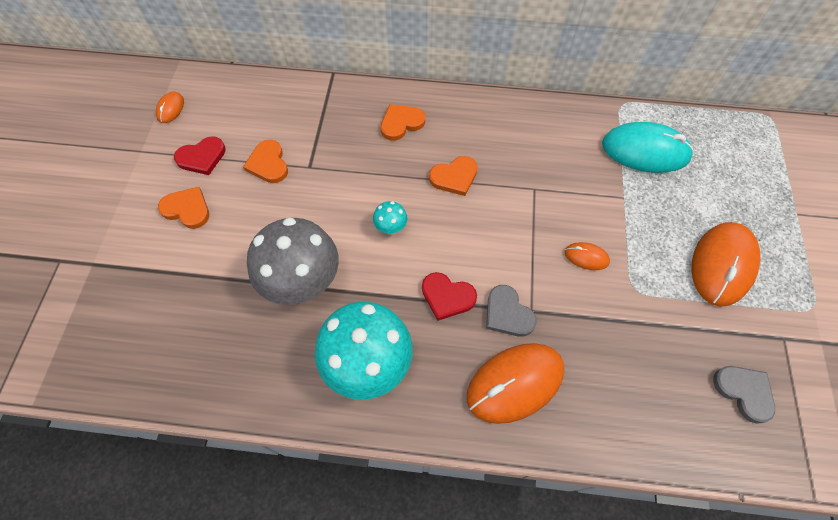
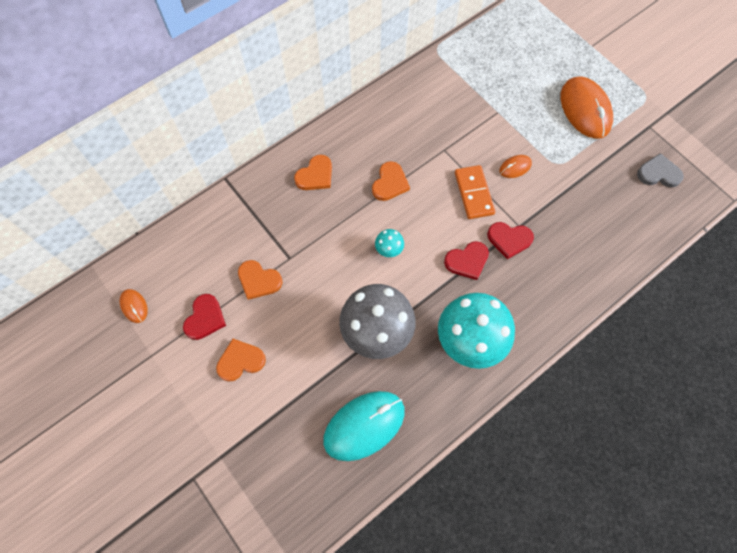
camera: 45 degrees left, 5 degrees up
(401, 123) = (315, 175): orange heart -> orange heart turned 150 degrees counterclockwise
(507, 313) = (509, 239): grey heart -> red heart
(515, 383) = (553, 275): orange mouse -> none
(520, 246) = (474, 193): none -> orange domino
(645, 150) = (480, 71): turquoise mouse -> turquoise mouse (364, 425)

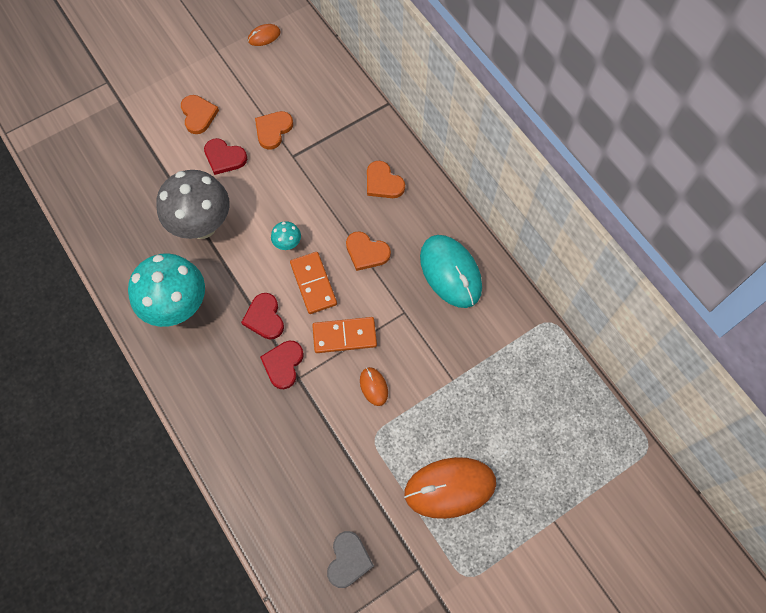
camera: 95 degrees right, 0 degrees up
(205, 318) = (243, 88): red heart -> red heart (224, 157)
(364, 425) = (119, 208): turquoise mouse -> turquoise mouse (450, 272)
(427, 223) = (313, 284): none -> orange domino

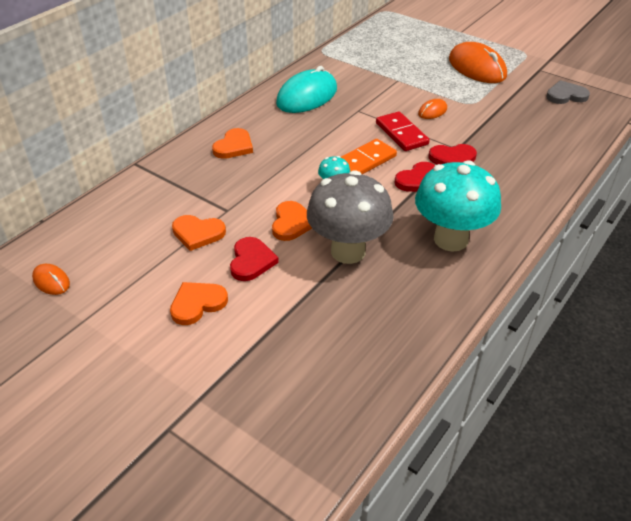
camera: 110 degrees left, 25 degrees down
(344, 336) = (401, 134): orange domino -> red domino
(366, 252) = (314, 140): orange heart -> orange heart (292, 223)

